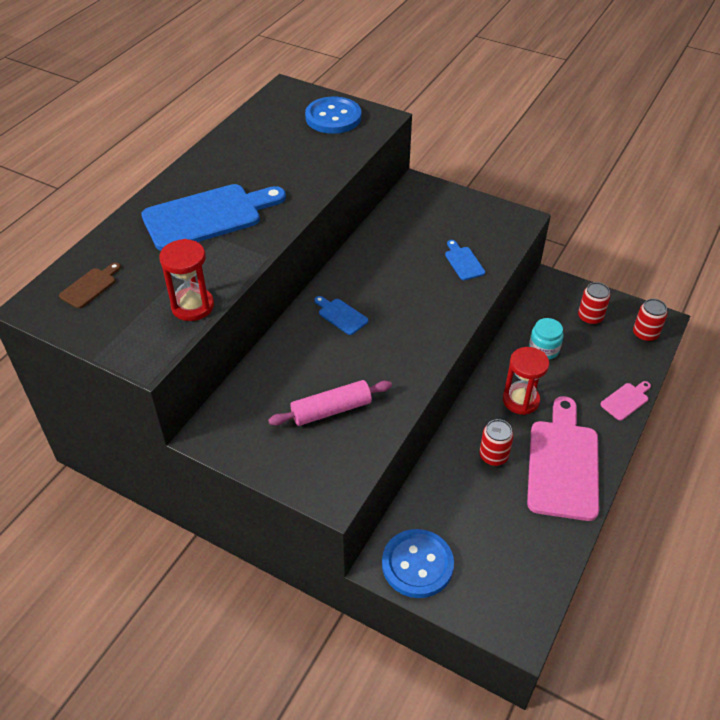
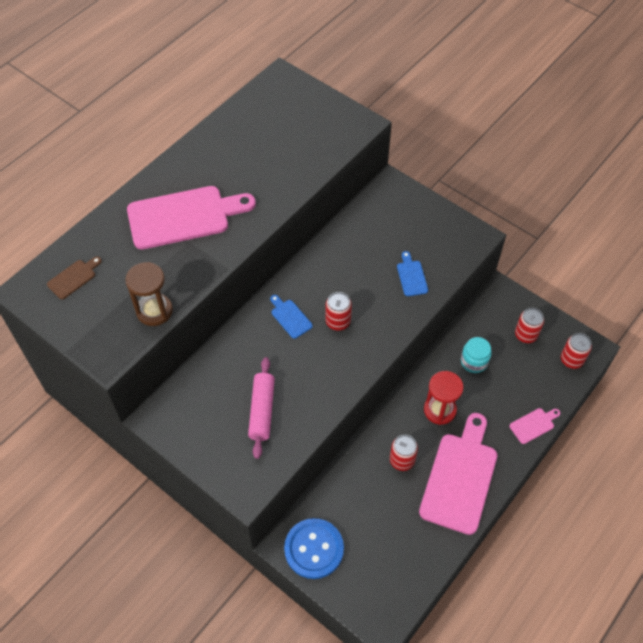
camera: 10 degrees right, 10 degrees up
(192, 306) = (154, 311): red hourglass -> brown hourglass
(208, 216) = (184, 216): blue cutting board -> pink cutting board
(331, 410) = (262, 411): pink rolling pin -> pink rolling pin turned 75 degrees counterclockwise
(333, 117) = (317, 117): blue button -> none
(395, 313) = (338, 321): none -> red can

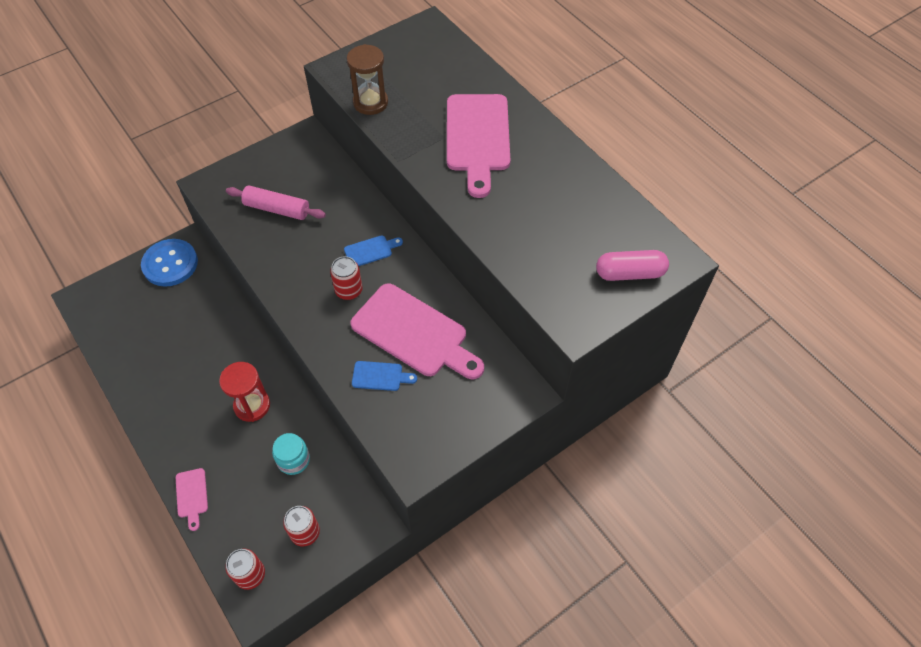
camera: 105 degrees right, 0 degrees up
(73, 278) = (431, 55): brown cutting board -> none
(303, 101) = (630, 273): none -> pink capsule
(402, 460) = (215, 354): red can -> none
(460, 477) = (172, 400): pink cutting board -> pink cutting board (414, 333)

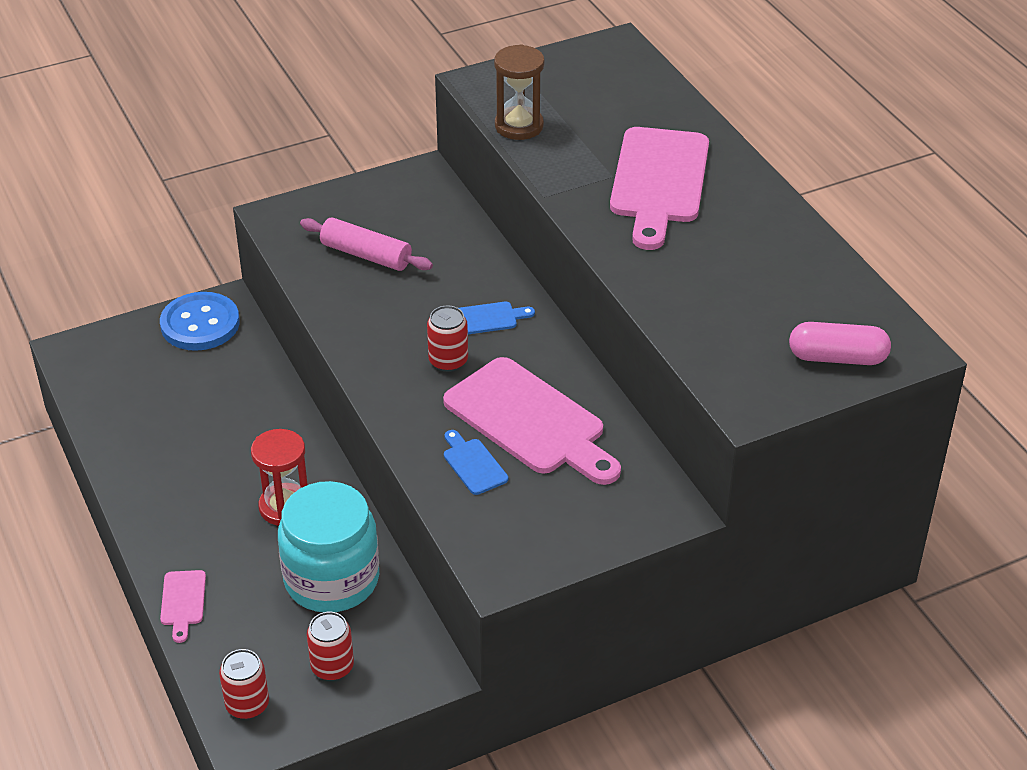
camera: 10 degrees right, 15 degrees down
(293, 460) = (331, 579): turquoise jar -> turquoise jar, size x2.00
(380, 376) = (473, 464): blue cutting board -> blue cutting board turned 135 degrees counterclockwise

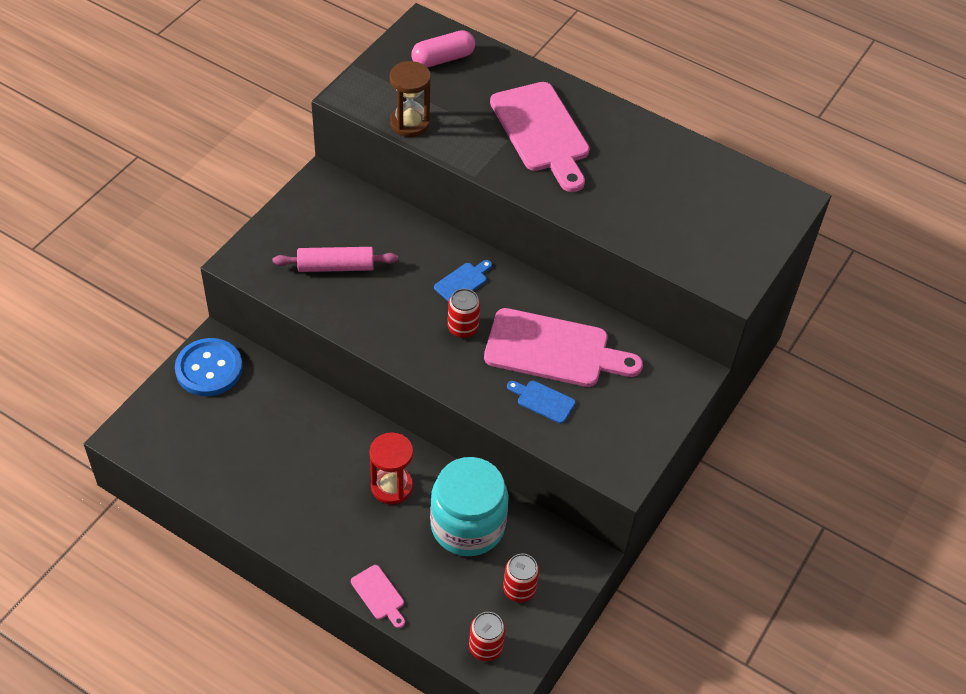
camera: 35 degrees left, 10 degrees up
(837, 358) = (756, 224): pink capsule -> pink capsule (443, 59)

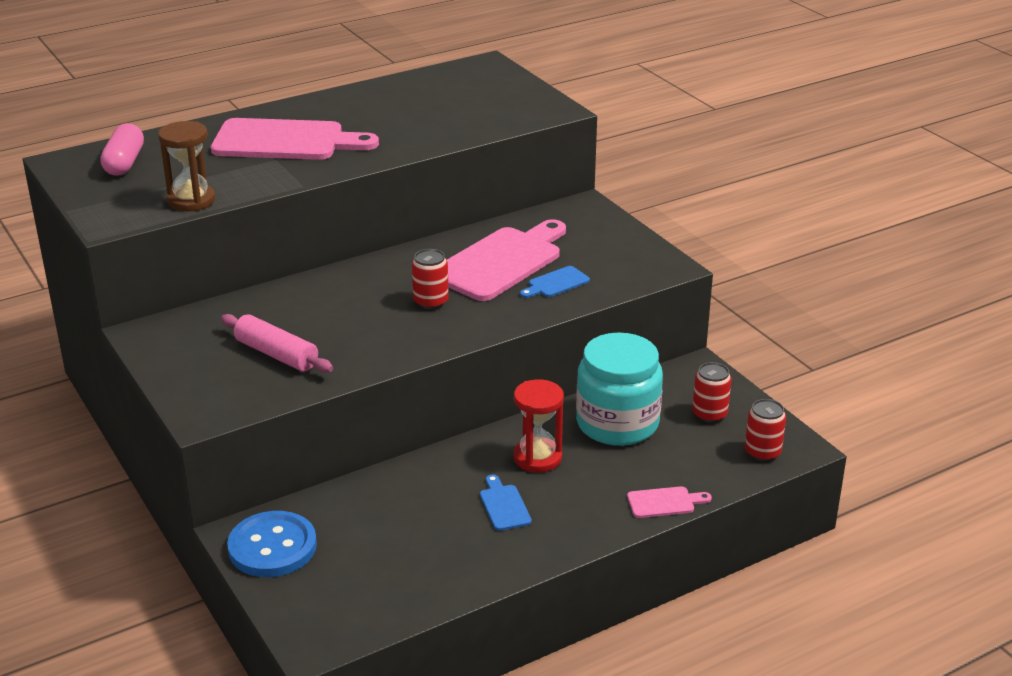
camera: 60 degrees left, 20 degrees down
(336, 266) = (276, 354): pink rolling pin -> pink rolling pin turned 75 degrees counterclockwise
(462, 282) = (372, 286): blue cutting board -> blue cutting board (503, 505)

